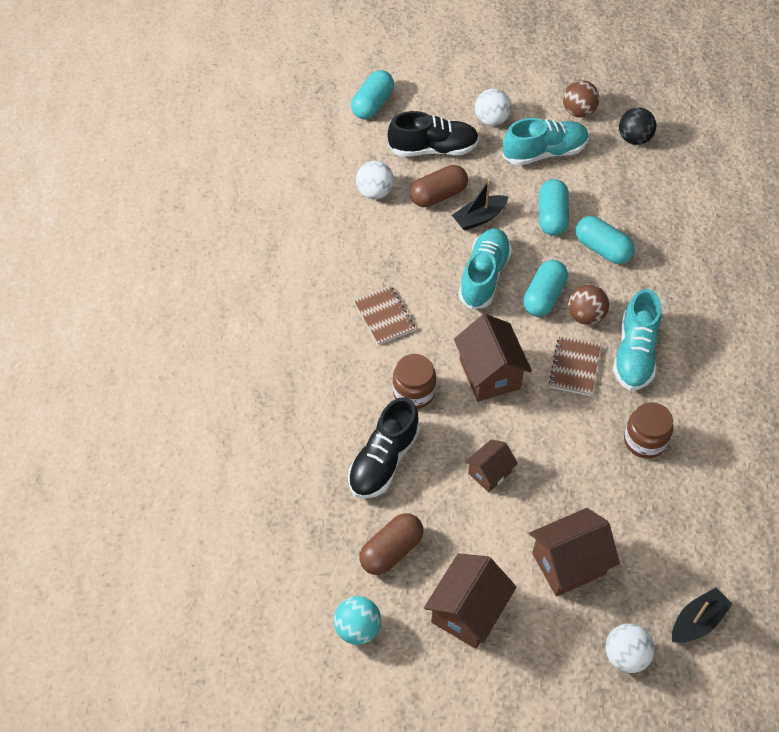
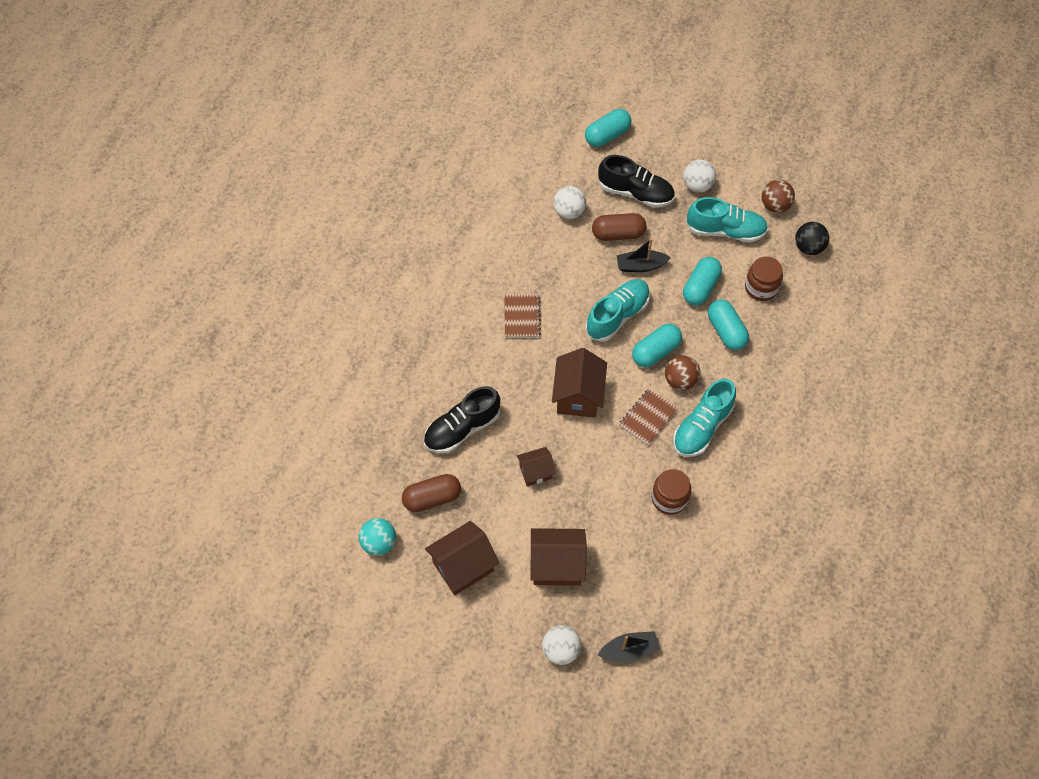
camera: 25 degrees right, 5 degrees up
(413, 392) = (512, 386): brown jar -> brown jar (761, 287)

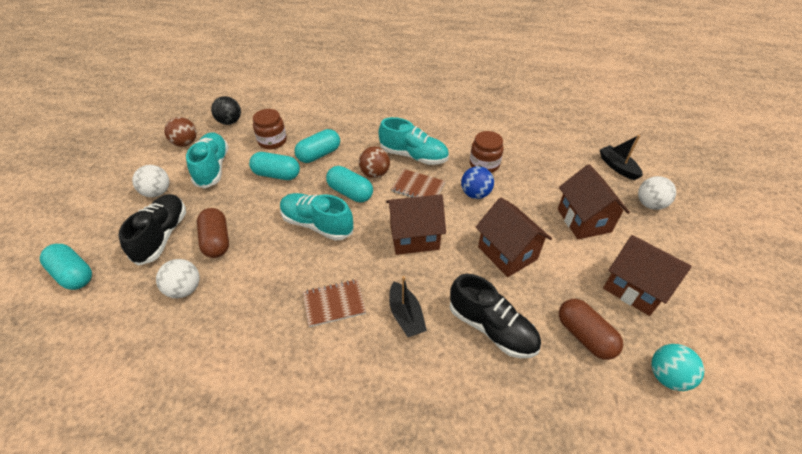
camera: 105 degrees left, 15 degrees down
(535, 472) = (507, 253): brown house -> brown house, size x1.68
(623, 471) = (475, 194): none -> blue ball
(640, 265) = (256, 217): black boat -> black boat (406, 315)

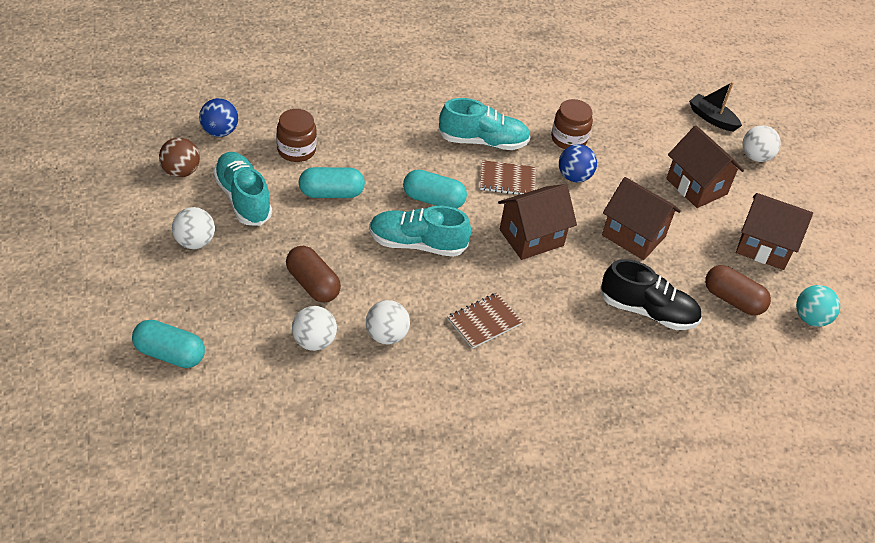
camera: 25 degrees left, 0 degrees up
(162, 236) = (242, 291): black shoe -> none
(230, 122) = (219, 131): black ball -> blue ball
(245, 297) = (386, 335): none -> white ball
(319, 154) = (367, 158): turquoise capsule -> none
(375, 173) = (449, 171): brown ball -> none
(406, 315) = (561, 317): black boat -> none

